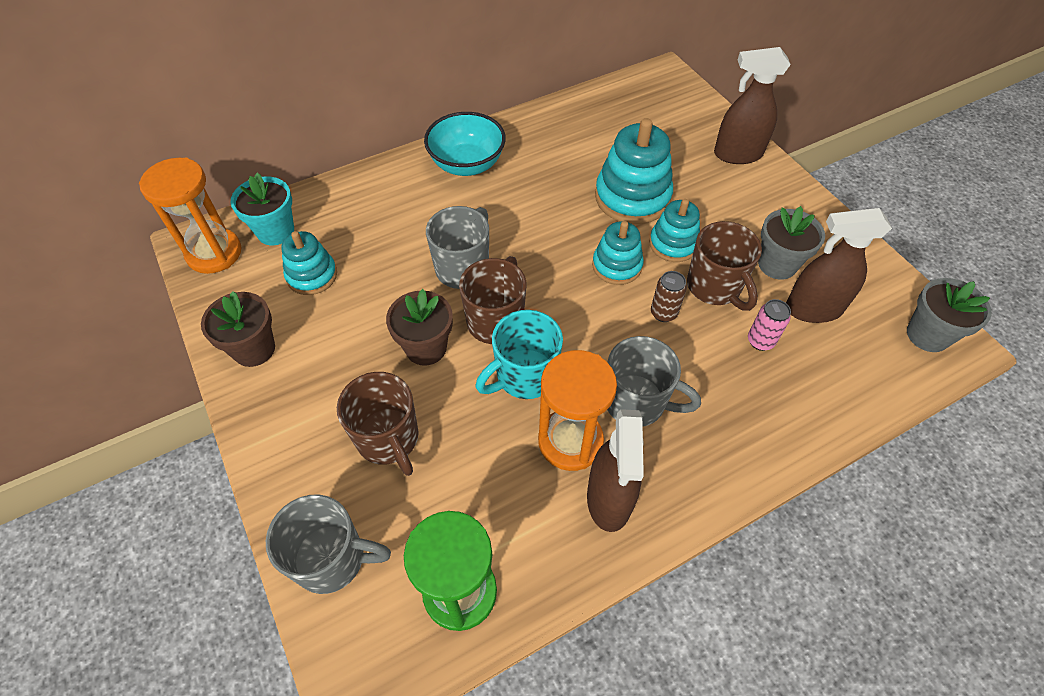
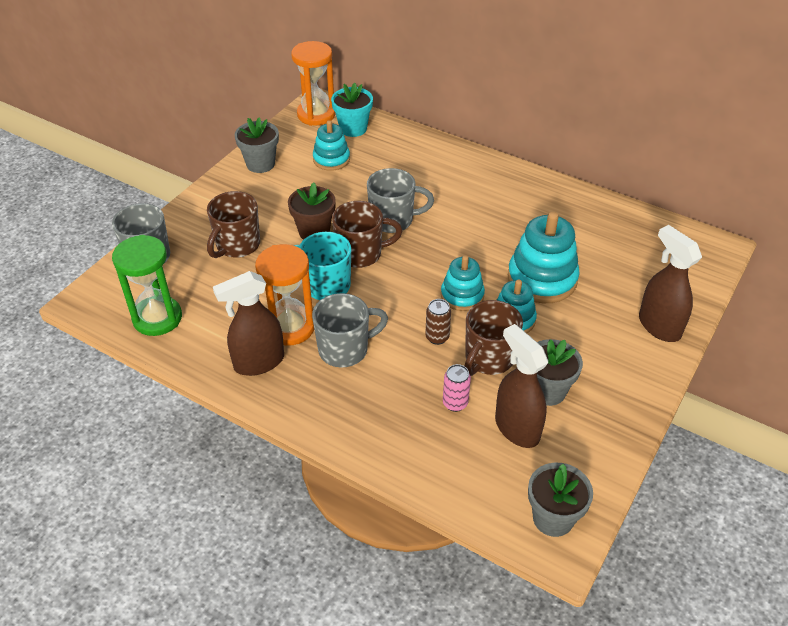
camera: 60 degrees right, 10 degrees down
(254, 349) = (260, 164): brown flower pot -> grey flower pot
(467, 164) = (491, 181): turquoise bowl -> none
(636, 402) = (345, 349): grey mug -> grey mug turned 105 degrees counterclockwise

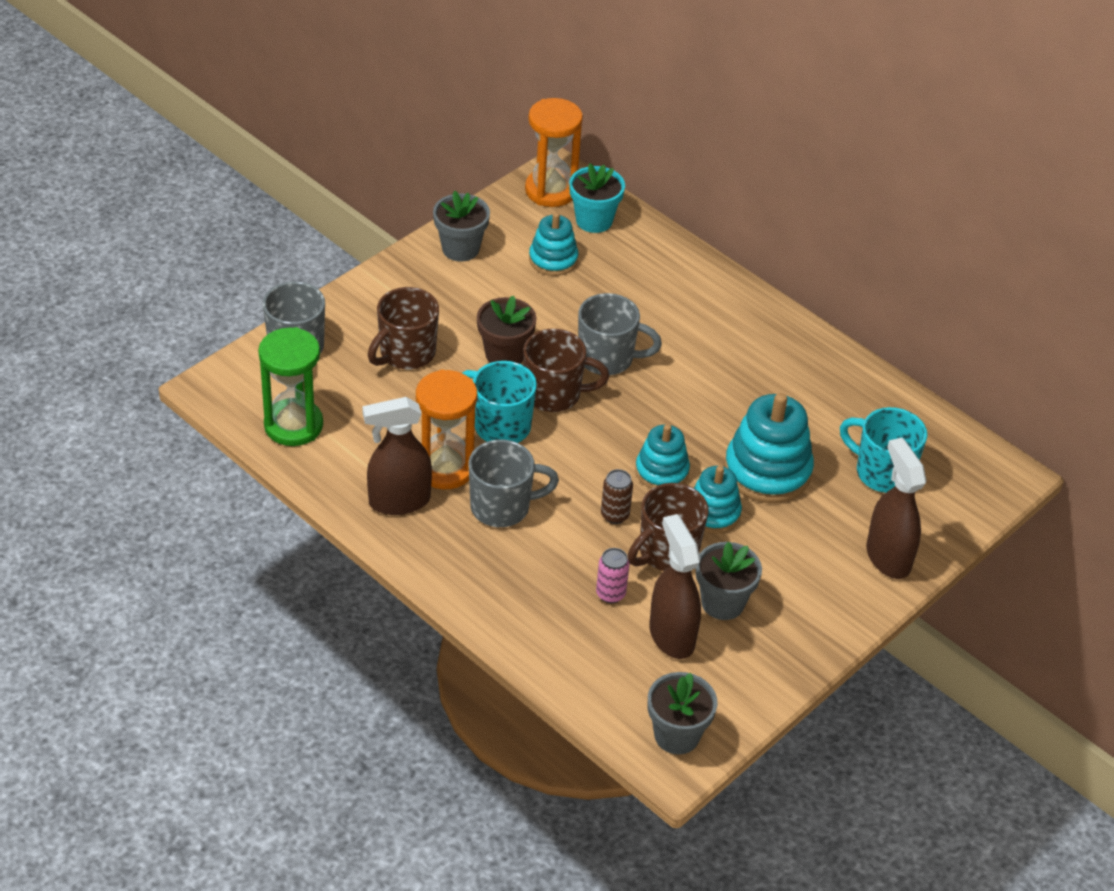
camera: 10 degrees right, 0 degrees up
(626, 263) = (882, 472): none -> turquoise mug

